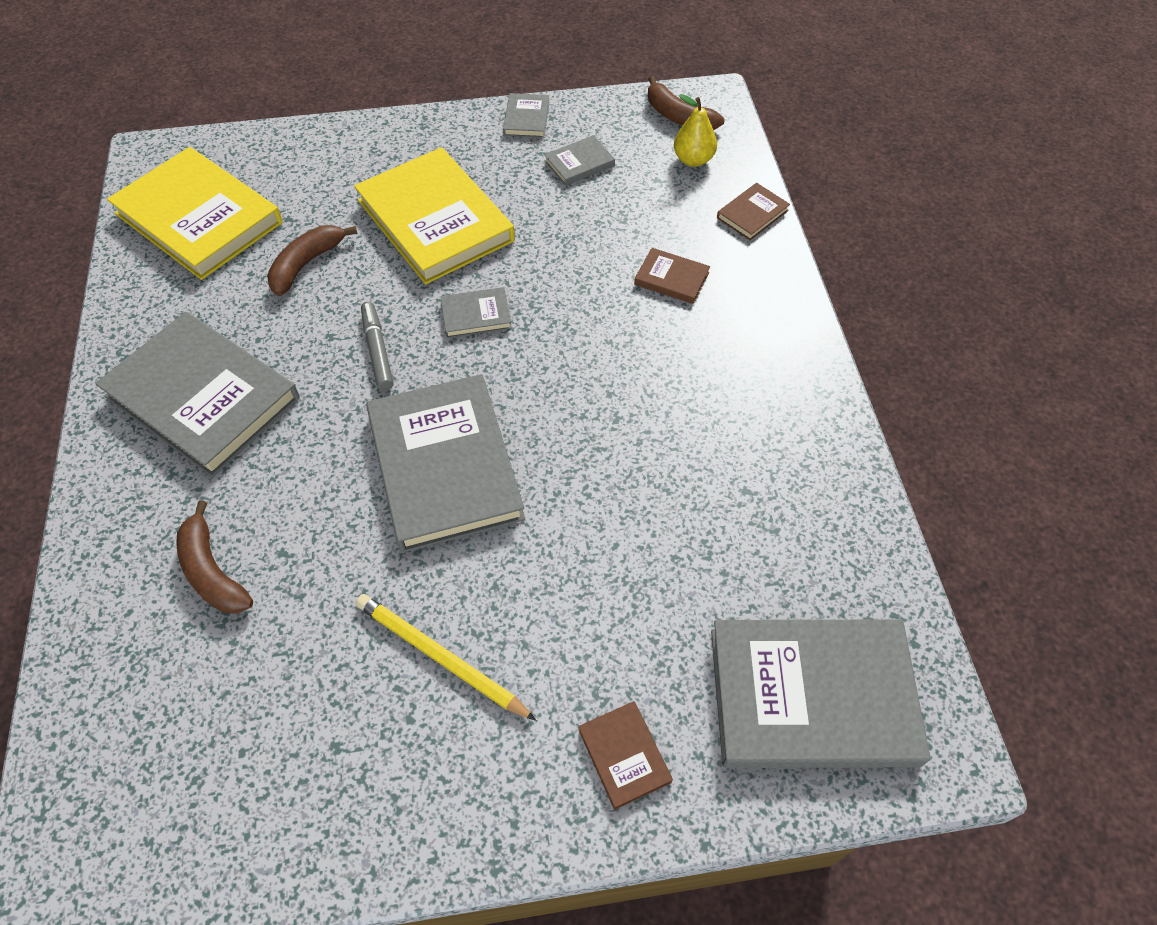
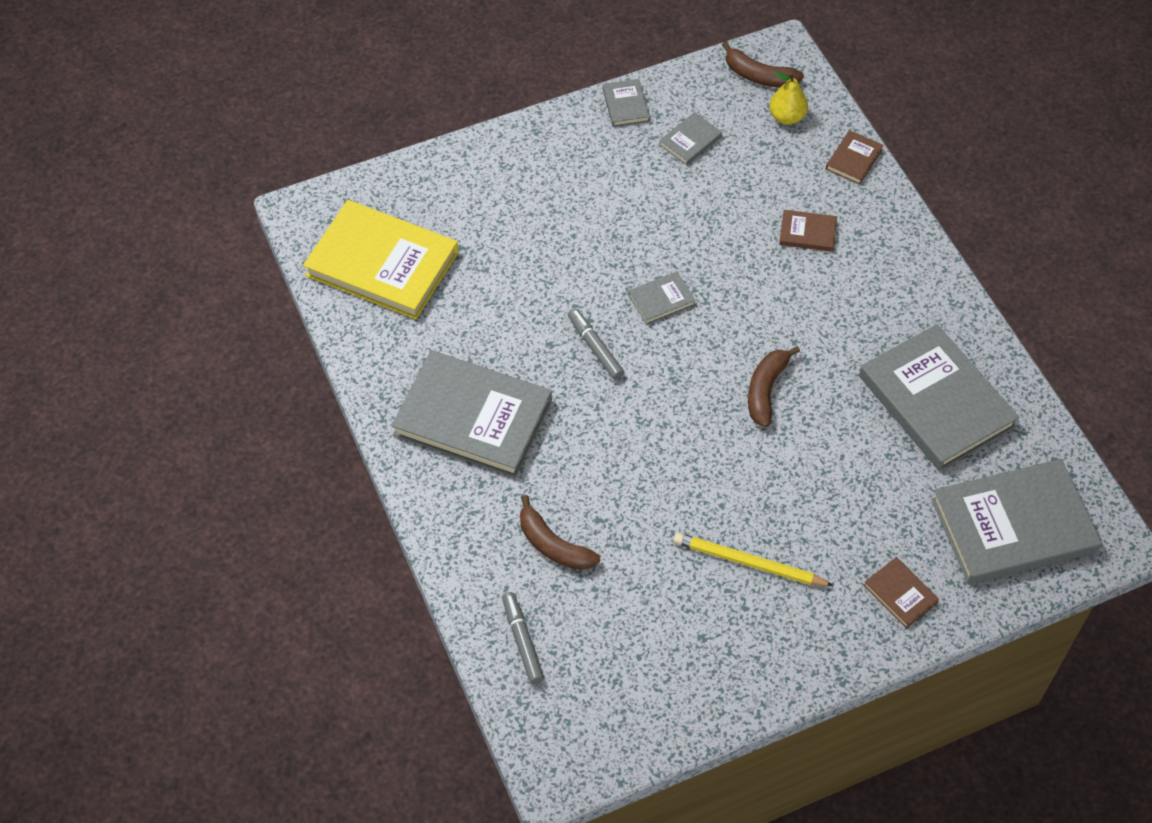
camera: 15 degrees left, 0 degrees up
(109, 689) = (522, 641): none -> grey marker
(306, 264) = (498, 285): brown banana -> brown banana (765, 390)
(435, 220) = (589, 222): yellow book -> none
(445, 466) = (691, 427): grey book -> grey book (936, 401)

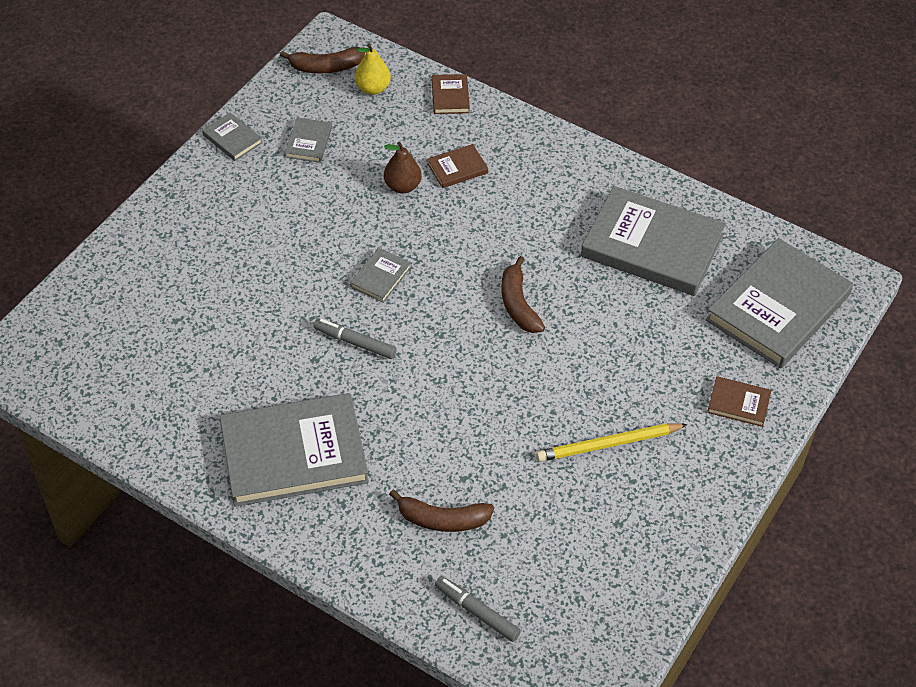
camera: 35 degrees left, 5 degrees down
(382, 264) = (114, 369): yellow book -> none
(744, 225) = (402, 186): none -> brown pear

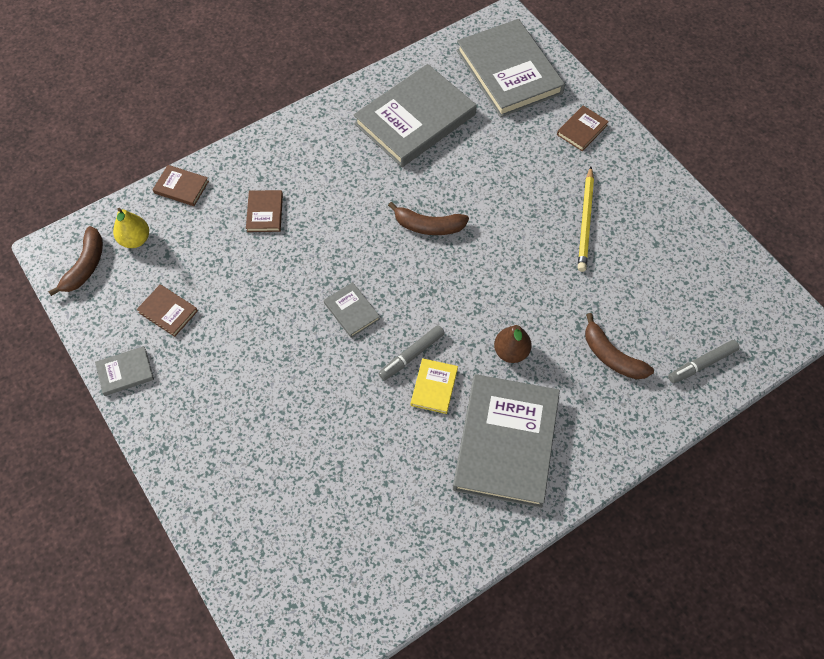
camera: 65 degrees left, 10 degrees up
(308, 142) = (168, 311): grey book -> brown book
(328, 373) = (434, 387): none -> yellow book
(402, 186) = (261, 259): brown pear -> brown pear (511, 352)
(442, 520) = (611, 356): brown banana -> brown banana turned 105 degrees clockwise

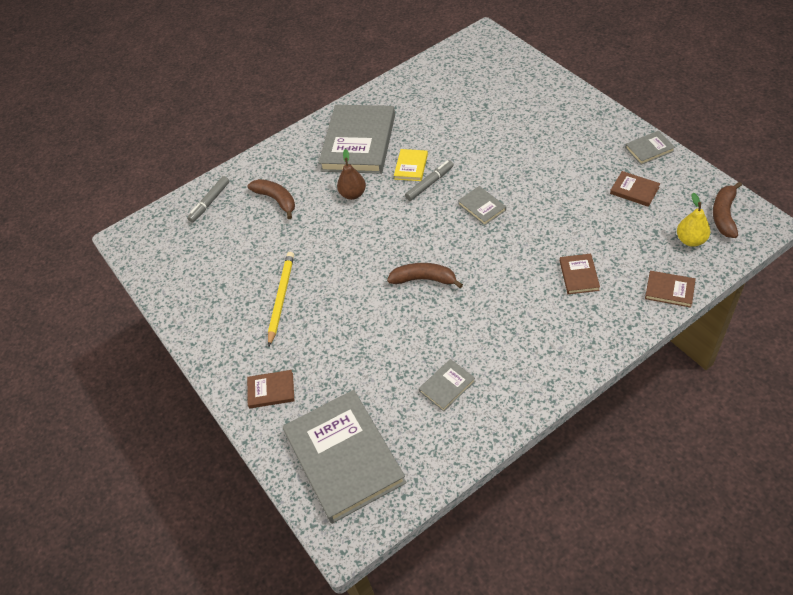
camera: 175 degrees left, 10 degrees down
(415, 119) = (447, 386): grey book -> grey book, size x0.43
(582, 130) = (271, 390): brown book -> brown book turned 45 degrees clockwise
(701, 364) = (210, 202): grey marker -> grey marker turned 150 degrees clockwise

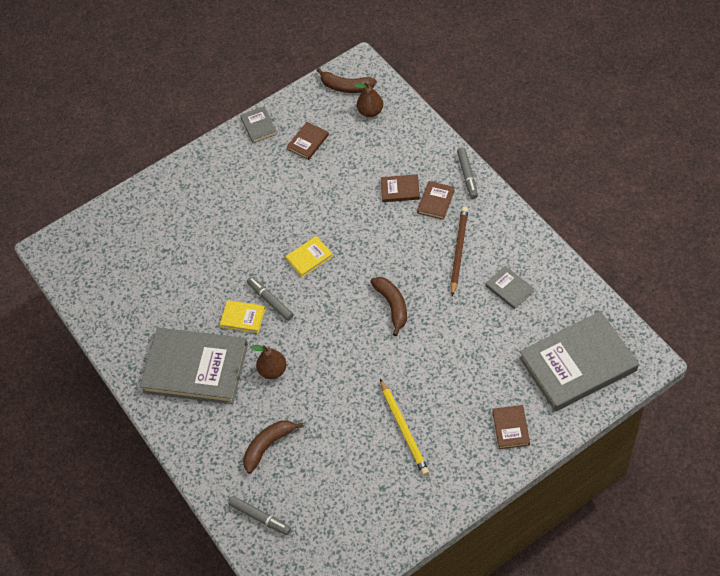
camera: 90 degrees left, 5 degrees up
(281, 298) = (404, 429): yellow pencil -> yellow pencil turned 120 degrees counterclockwise
(424, 279) = (392, 306): brown banana -> brown banana turned 150 degrees clockwise
(482, 207) = (309, 258): grey book -> yellow book
(497, 334) = (458, 251): none -> brown pencil
(608, 339) = (467, 176): none -> grey marker
(669, 290) = (421, 132): brown book -> brown book (436, 201)
(690, 240) = (370, 111): yellow pear -> brown pear

